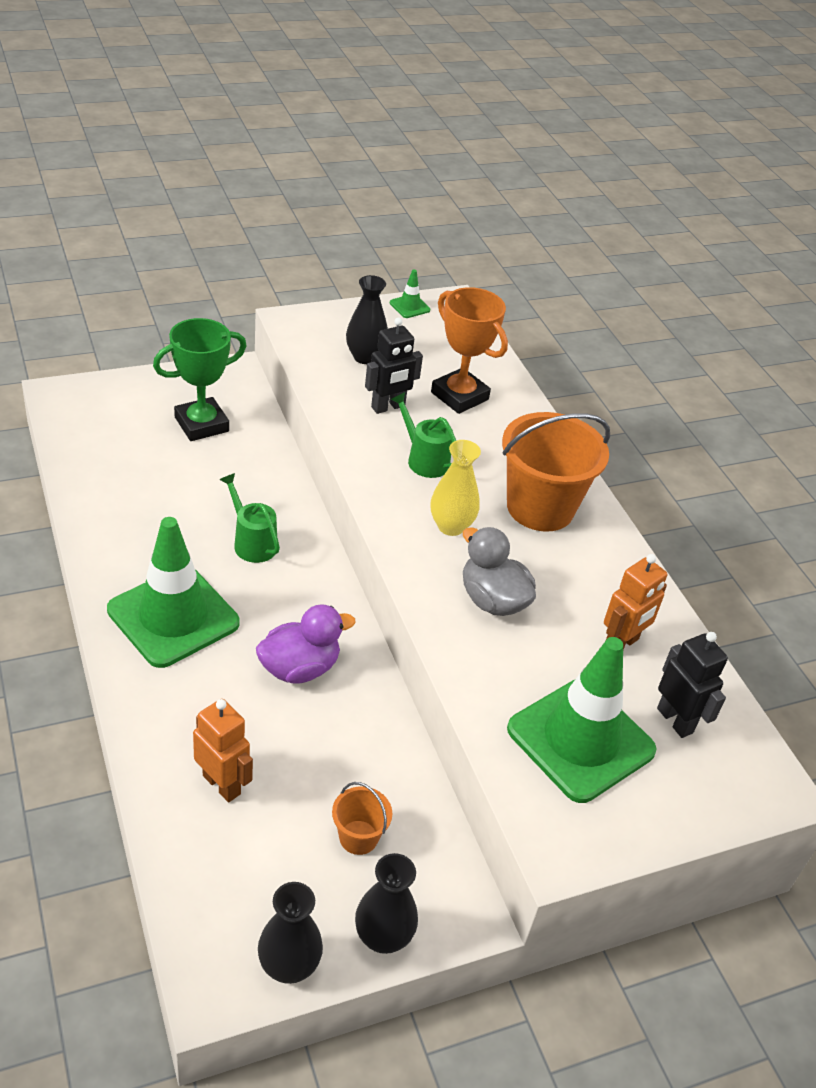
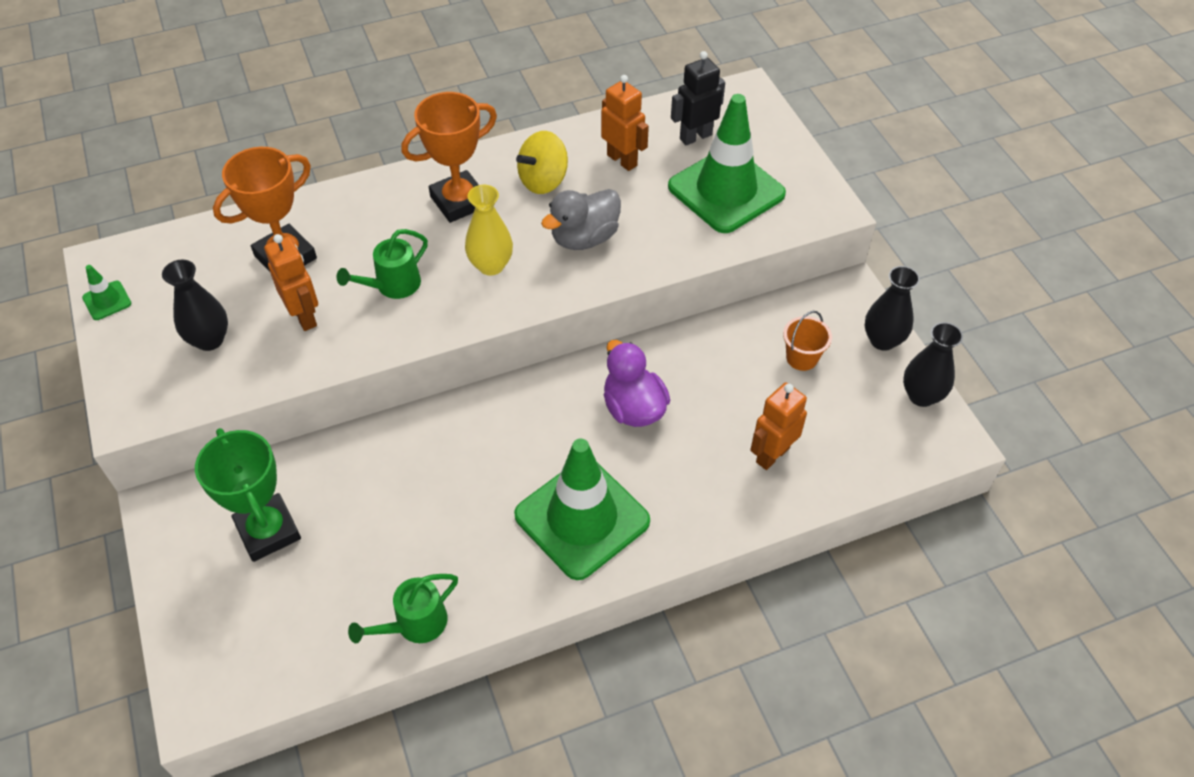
camera: 85 degrees left, 10 degrees up
(251, 542) = (469, 461): green watering can -> green watering can (414, 624)
(388, 407) = (305, 316): black robot -> orange robot
(540, 507) = (459, 201): orange bucket -> orange trophy
(578, 573) = (543, 181): none -> yellow spinning top

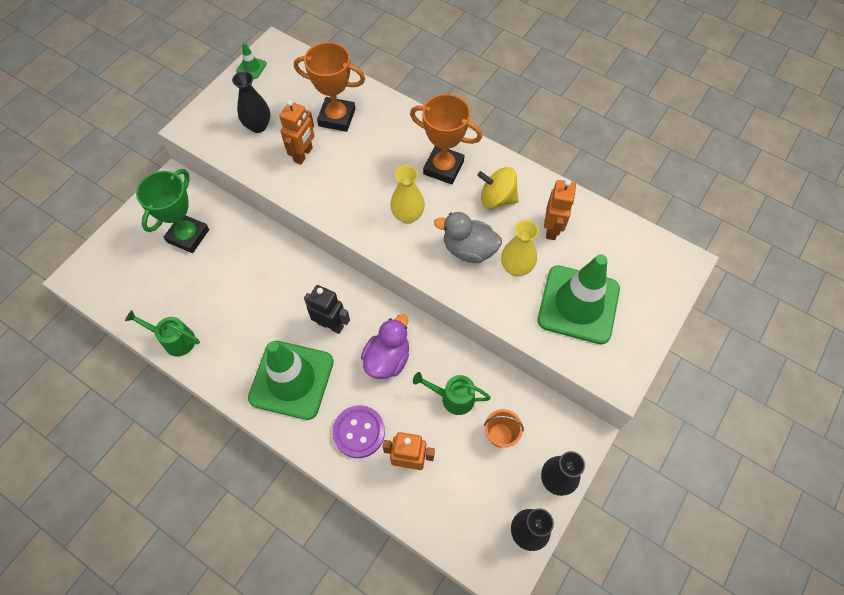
camera: 55 degrees right, 10 degrees up
(392, 286) = (355, 179): green watering can -> green watering can (452, 398)
(641, 213) = (516, 267): none -> yellow vase
(695, 136) = (611, 257): black robot -> black robot (331, 325)
(702, 484) = (359, 432): none -> purple button

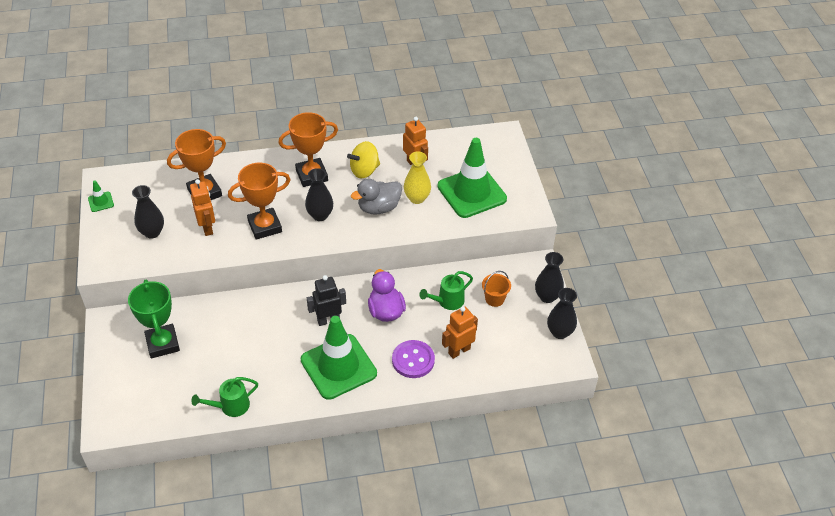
camera: 45 degrees left, 15 degrees down
(349, 190) = (265, 226): none -> orange trophy
(407, 216) = (320, 215): yellow vase -> black vase

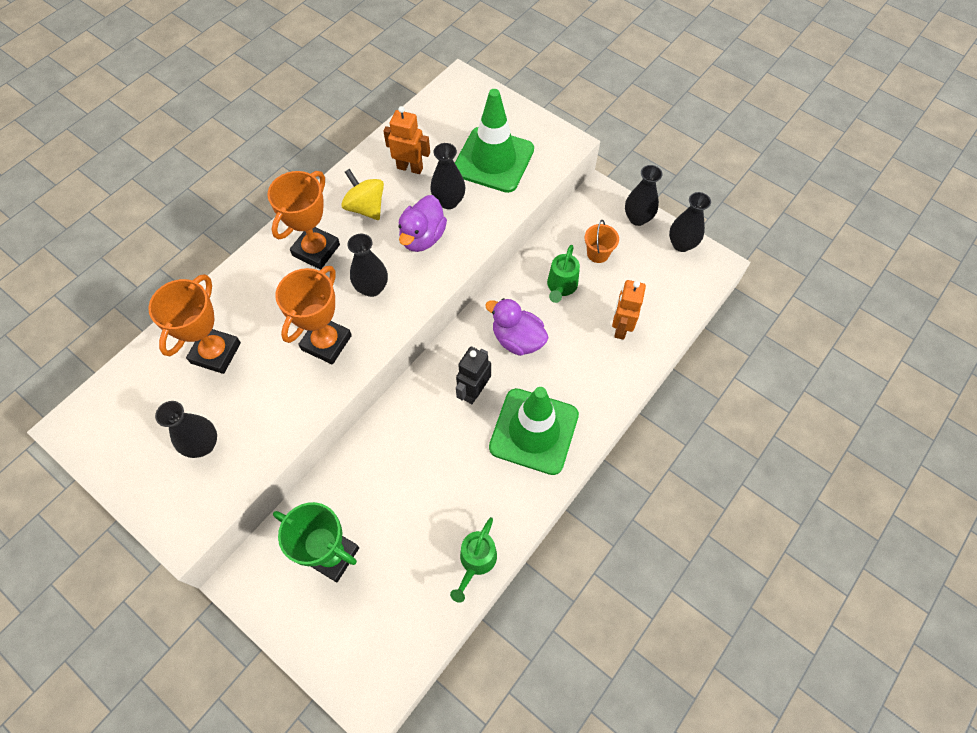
camera: 40 degrees left, 15 degrees up
(101, 202) = (97, 455): green traffic cone -> none
(207, 228) = (263, 391): orange robot -> none
(364, 170) = (366, 207): yellow spinning top -> yellow spinning top turned 120 degrees clockwise
(379, 208) = (422, 237): grey duck -> purple duck
(413, 360) = (592, 369): purple button -> none
(417, 198) = (449, 201): yellow vase -> black vase

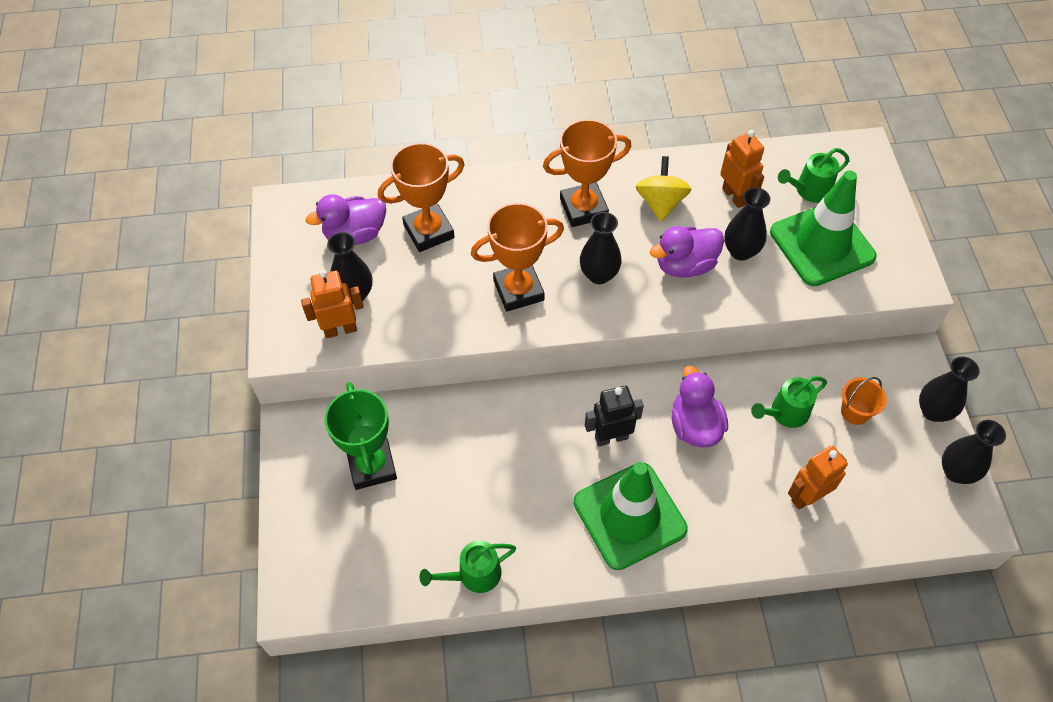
camera: 45 degrees right, 5 degrees down
(157, 400) = (355, 234): none -> purple duck
(218, 480) = (340, 329): none -> orange robot
(452, 131) = (809, 190): none -> green watering can

